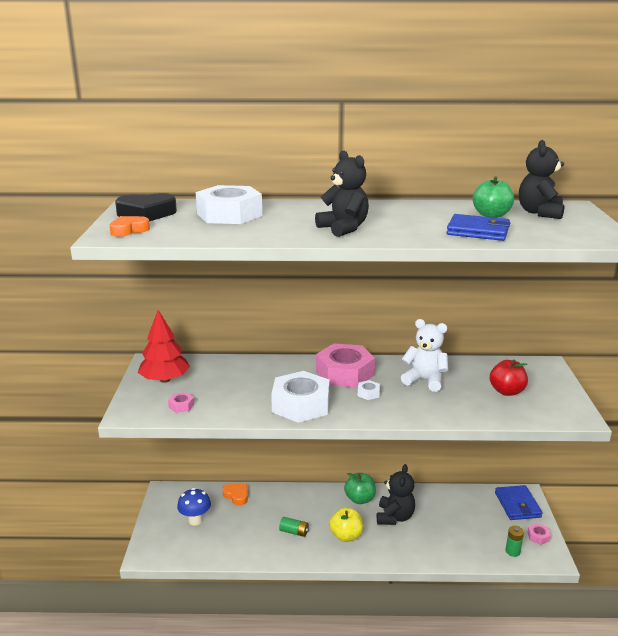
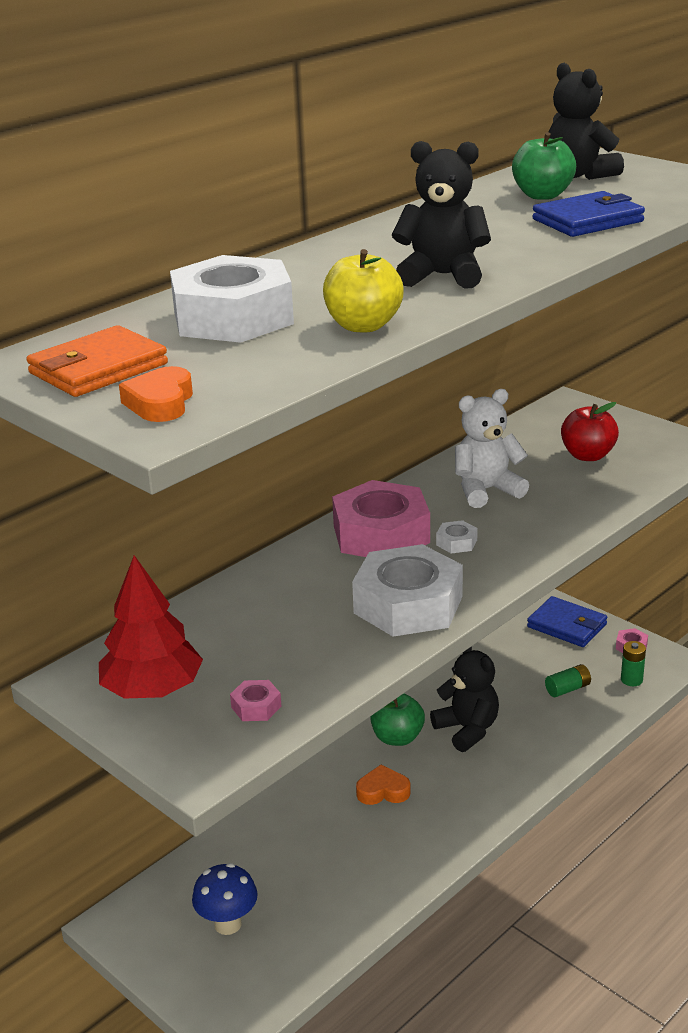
camera: 45 degrees left, 5 degrees up
(146, 214) = (98, 369): black heart -> orange wallet
(236, 496) = (234, 849): orange heart -> orange heart (383, 791)
(294, 532) = (381, 835): green battery -> green battery (568, 689)
(346, 536) = (448, 792): yellow apple -> yellow apple (363, 326)

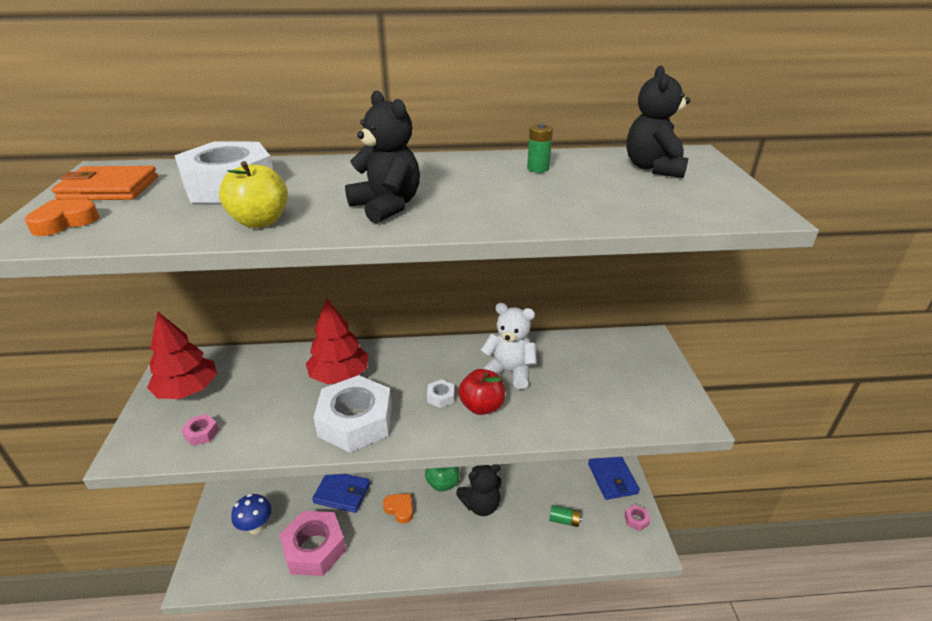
camera: 40 degrees right, 5 degrees up
(315, 582) = (339, 375): none -> red tree
(381, 534) = (413, 366): pink nut -> pink nut (314, 548)
(467, 730) = (481, 505): black teddy bear -> black teddy bear turned 60 degrees clockwise
(542, 195) = (591, 174): green apple -> none
(587, 220) = (575, 204): blue wallet -> blue wallet (342, 493)
(587, 455) = (606, 383): red apple -> red apple (482, 406)
(631, 680) = (610, 542): green battery -> green battery (538, 168)

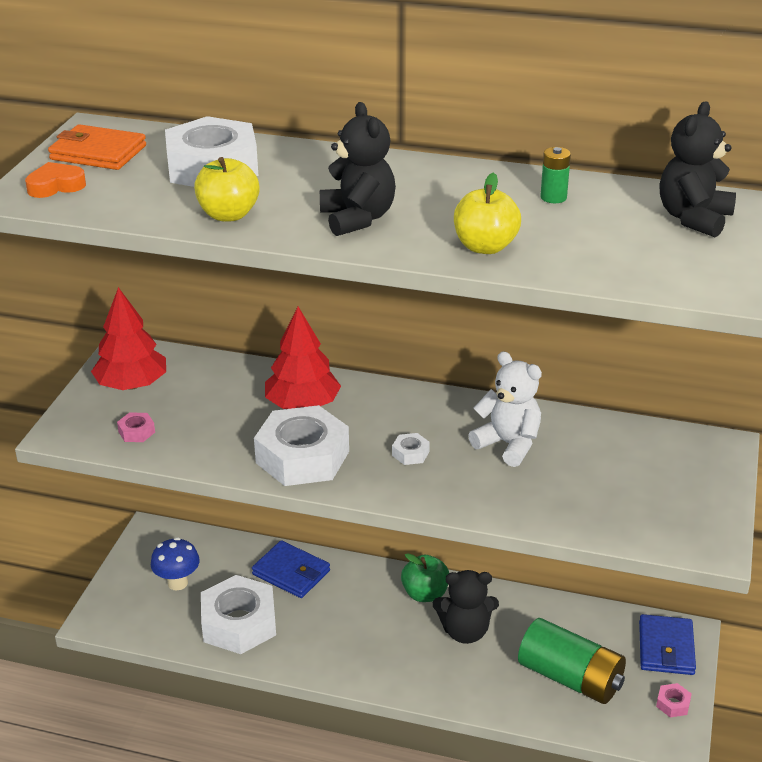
camera: 20 degrees right, 0 degrees up
(314, 548) = (239, 623): pink nut -> white nut
(400, 509) = (357, 609): orange heart -> none
(482, 406) = (454, 474): red apple -> none
(514, 212) = (485, 247): none -> yellow apple
(564, 520) = (570, 678): green battery -> green battery, size x2.31

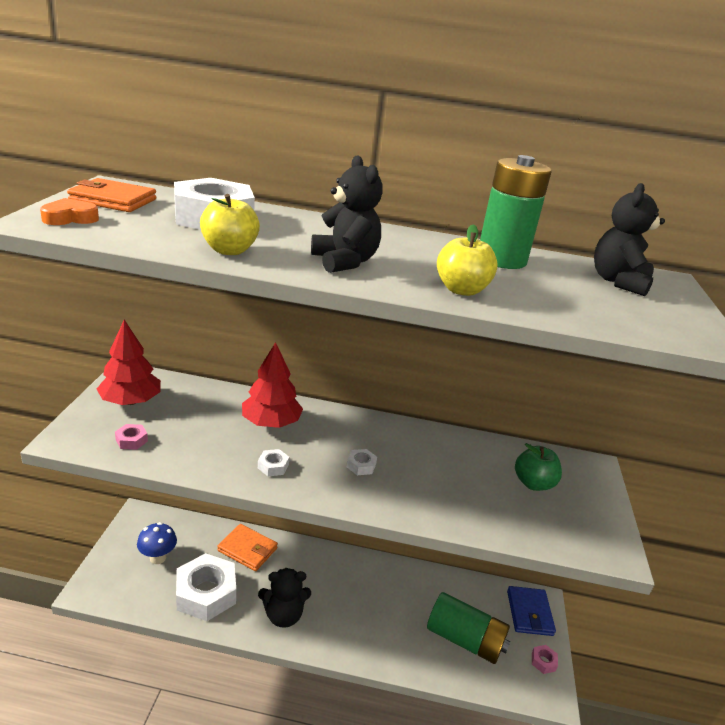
camera: 10 degrees left, 5 degrees down
(291, 572) = (247, 549): blue wallet -> orange wallet
(302, 457) = (273, 466): white nut -> white nut, size x0.40
(425, 594) = (349, 568): green apple -> green apple (533, 483)
(465, 631) = (382, 600): black teddy bear -> black teddy bear (283, 615)
(508, 444) = (436, 460): white teddy bear -> none
(553, 197) = (501, 259): green battery -> green battery, size x2.31

